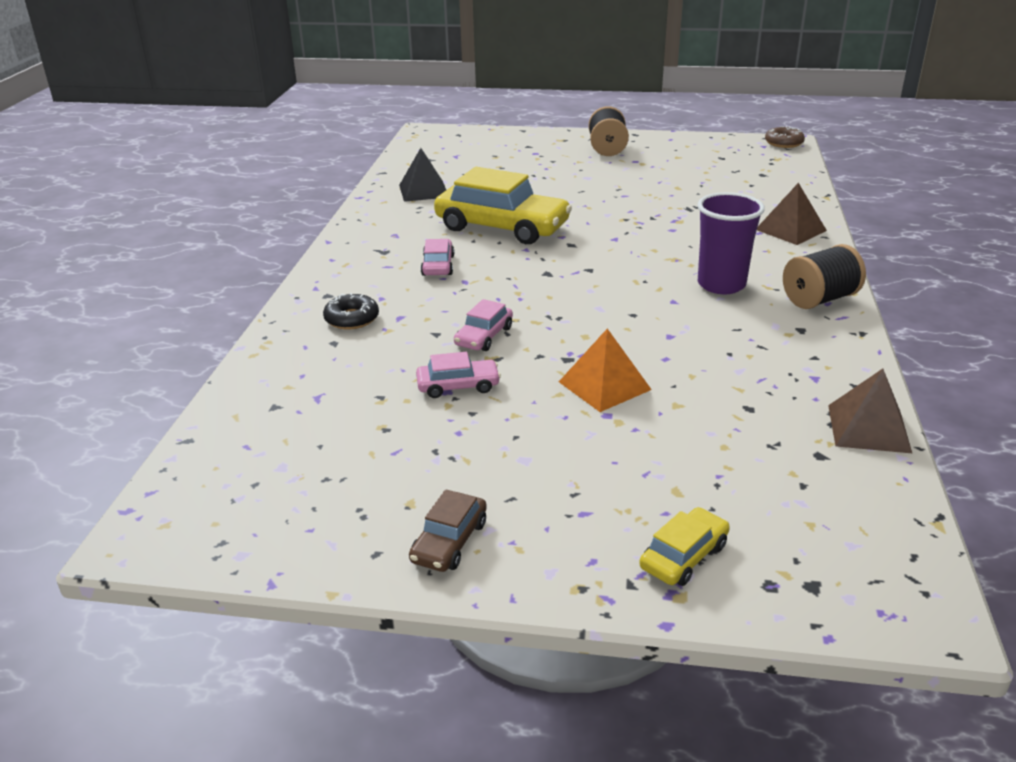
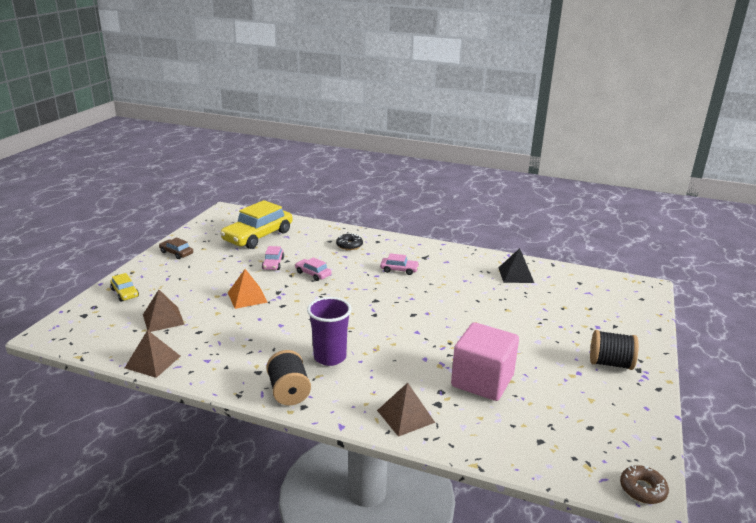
camera: 100 degrees right, 5 degrees down
(502, 227) = (447, 294): yellow car -> yellow car (258, 236)
(690, 199) = (482, 381): none -> pink cube
(743, 460) = (163, 319): none -> brown pyramid

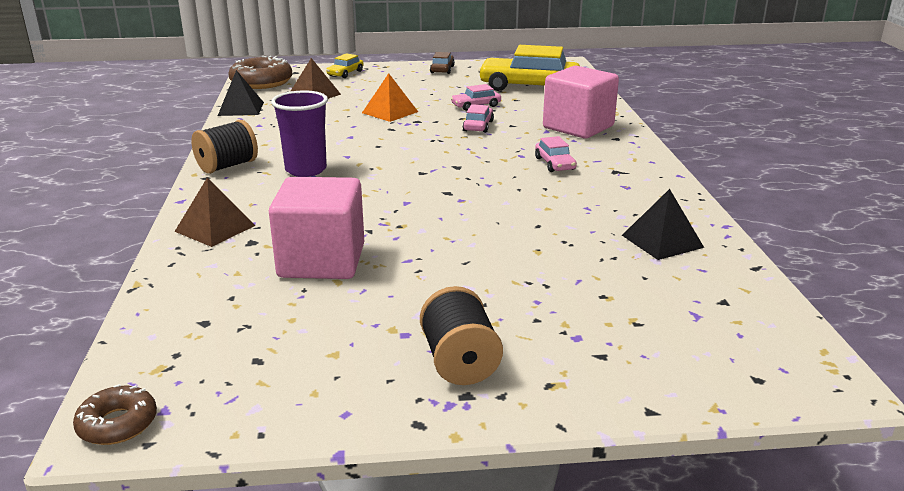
camera: 65 degrees right, 0 degrees up
(89, 338) = (261, 82): none -> brown donut
(152, 362) = (241, 108): brown pyramid -> black pyramid
(349, 245) = (578, 127): black donut -> pink cube

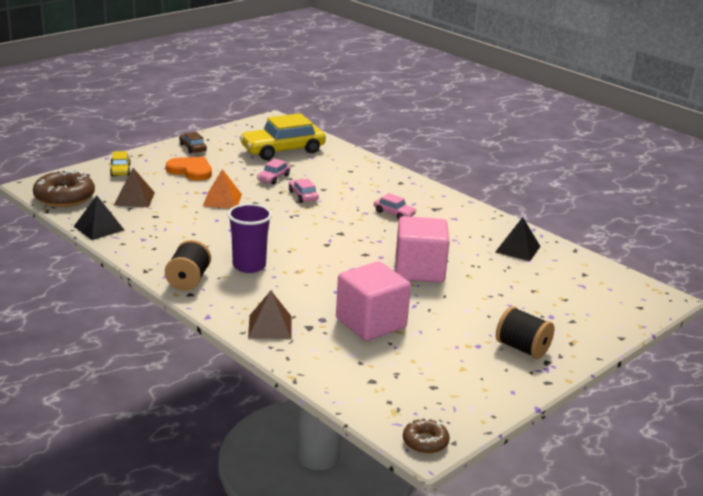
camera: 40 degrees left, 0 degrees up
(406, 85) = (191, 170): none -> orange heart
(578, 127) = (366, 179): pink cube -> pink cube (419, 270)

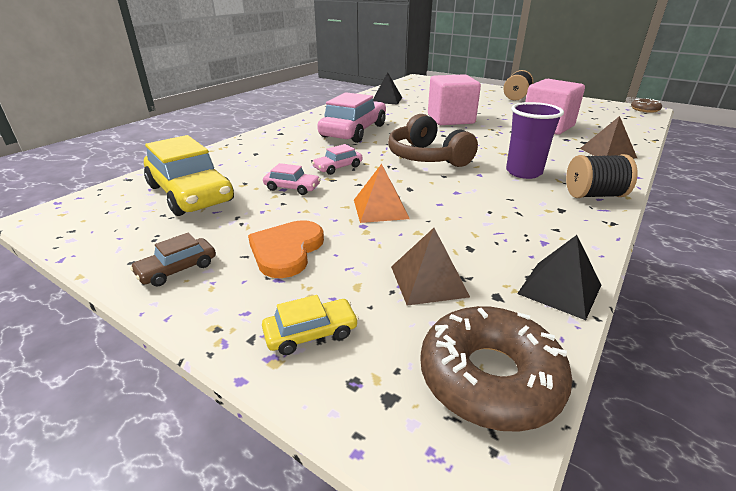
camera: 100 degrees left, 5 degrees up
(306, 233) = (427, 157): none -> brown headphones
(394, 213) = (354, 131): pink car -> pink car, size x2.17

